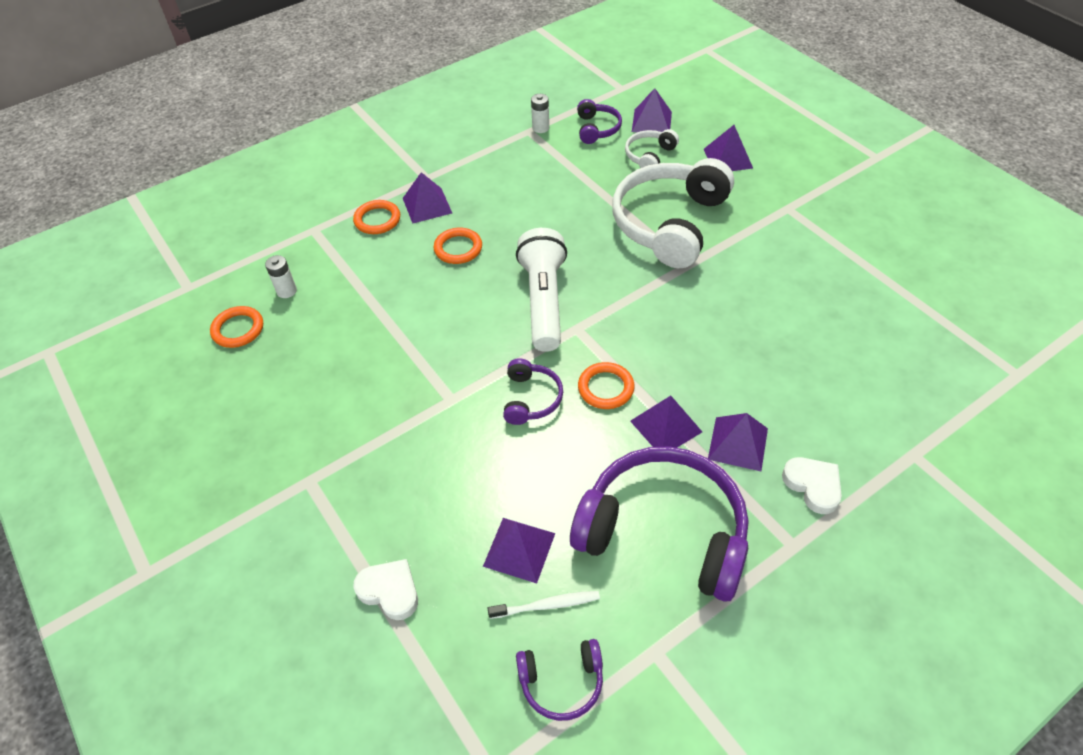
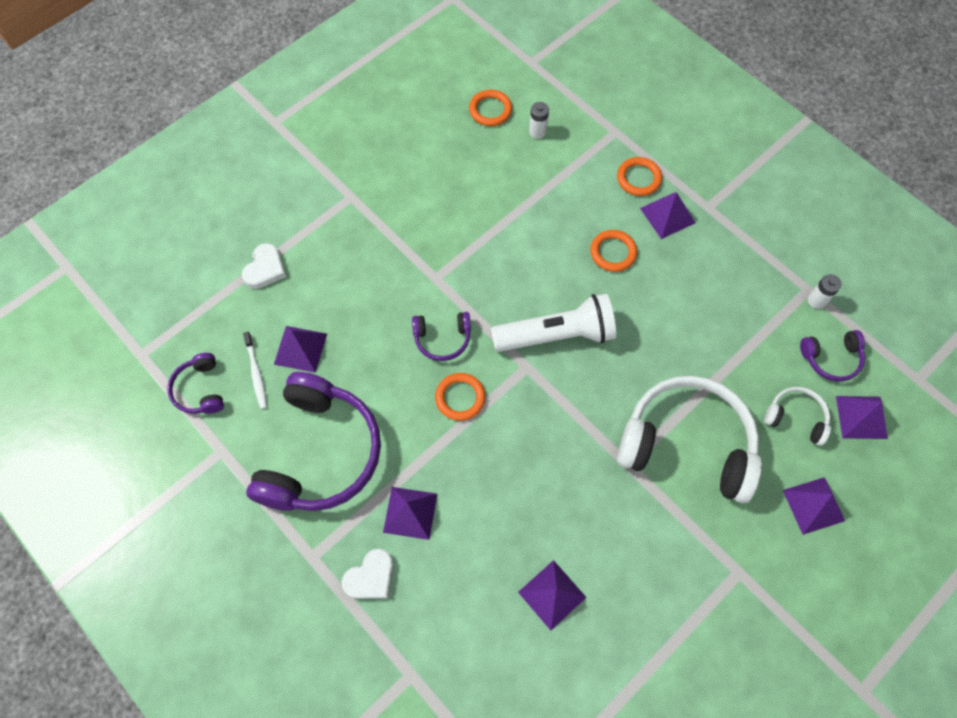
camera: 80 degrees right, 15 degrees up
(666, 426) = (423, 451): purple pyramid -> purple pyramid (552, 594)

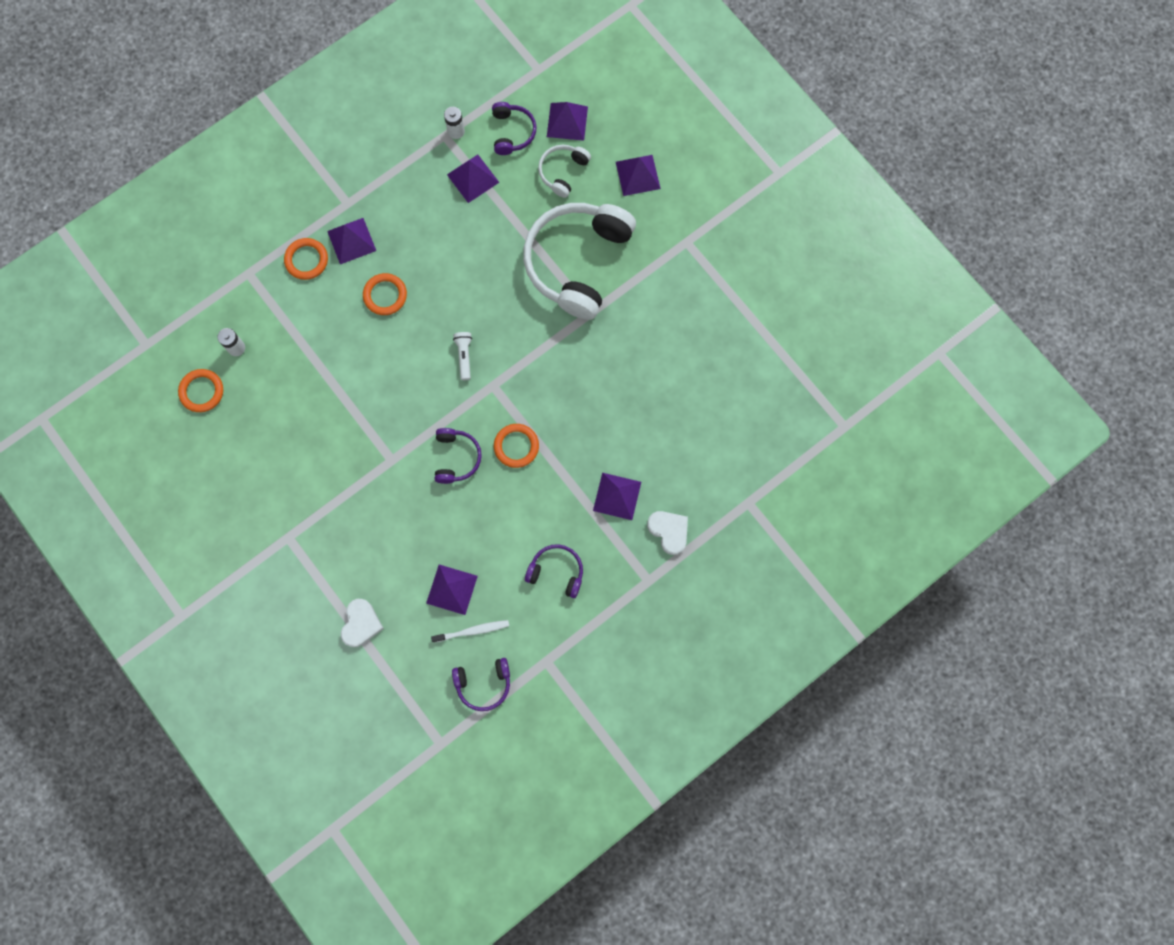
camera: 85 degrees left, 10 degrees up
(265, 269) = (361, 624): white heart -> white heart turned 75 degrees clockwise
(321, 453) = (556, 571): purple headphones -> purple headphones, size x0.46
(552, 594) = (693, 387): purple pyramid -> purple pyramid (473, 178)
(556, 335) = (464, 356): white flashlight -> white flashlight, size x0.43

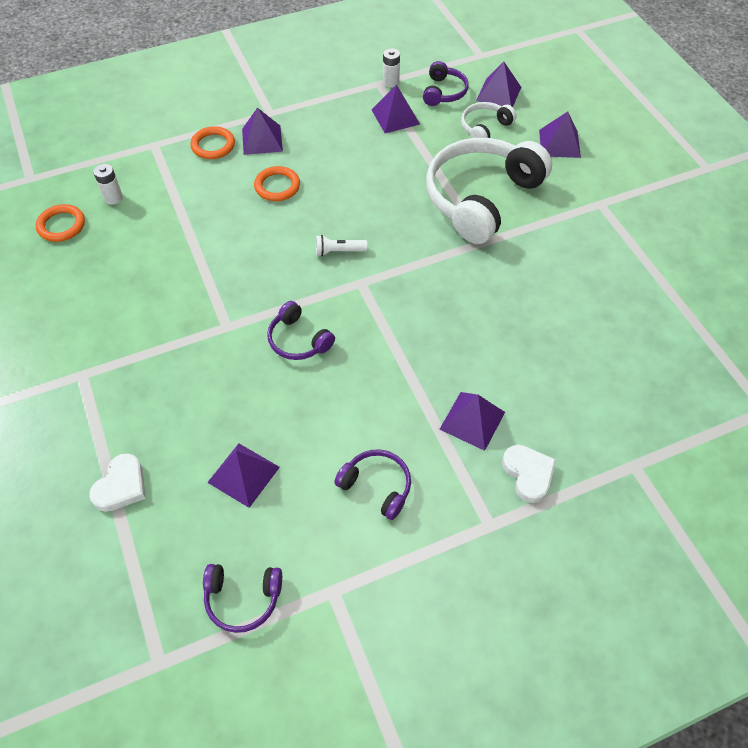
camera: 15 degrees right, 20 degrees down
(456, 458) = (298, 340): purple headphones -> purple headphones turned 120 degrees clockwise
(464, 356) = (339, 251): white flashlight -> white flashlight turned 105 degrees counterclockwise
(473, 631) = (252, 529): white toothbrush -> none
(516, 446) = (368, 344): orange ring -> none

